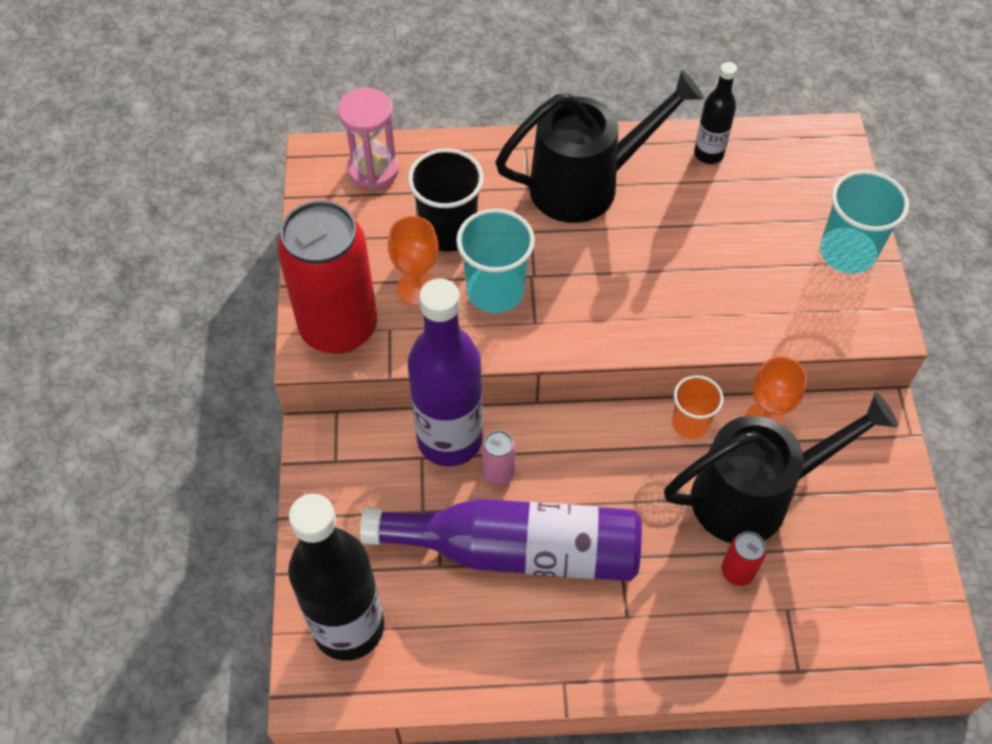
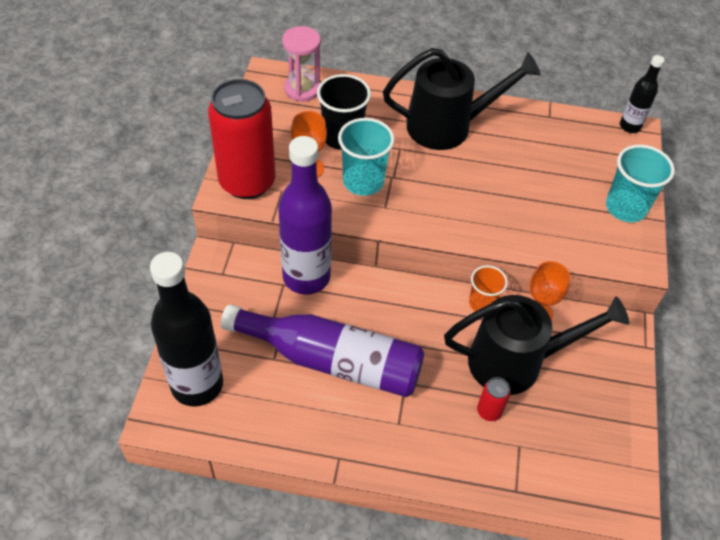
camera: 10 degrees right, 5 degrees down
(498, 472) = (334, 306): pink can -> none
(708, 154) = (541, 124): black bottle -> black bottle (630, 126)

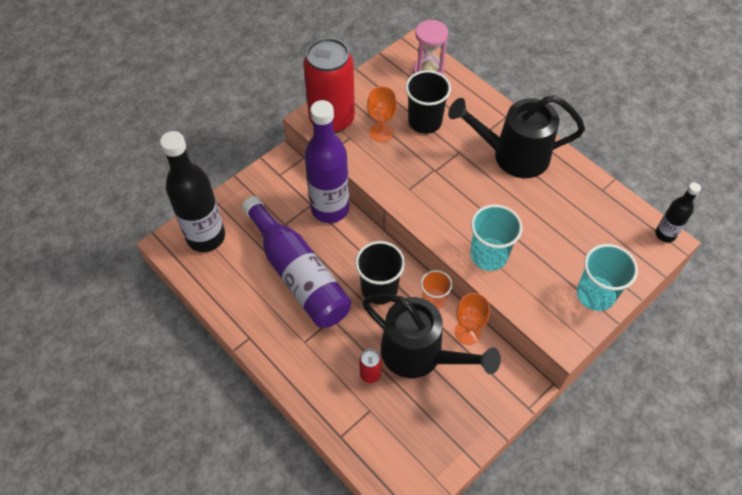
camera: 40 degrees right, 5 degrees up
(363, 181) = (410, 162): turquoise cup -> turquoise cup (488, 255)
(424, 325) = (379, 289): none -> black cup
(449, 126) = (512, 155): black watering can -> black watering can turned 150 degrees clockwise

